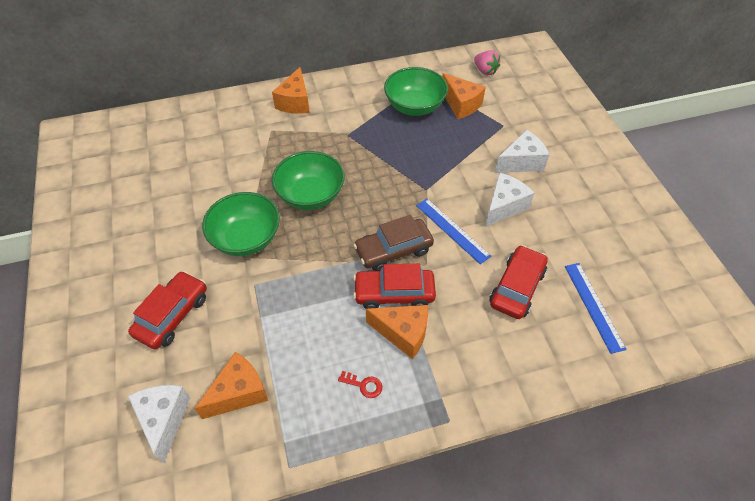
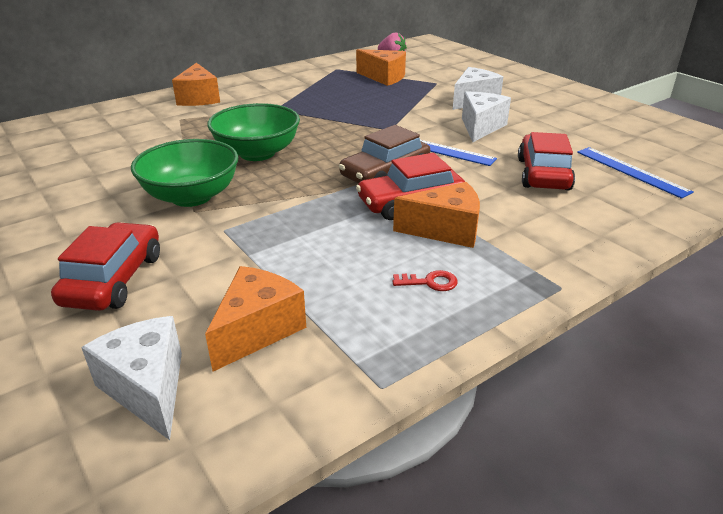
camera: 20 degrees left, 20 degrees down
(414, 106) = (336, 84): green bowl -> none

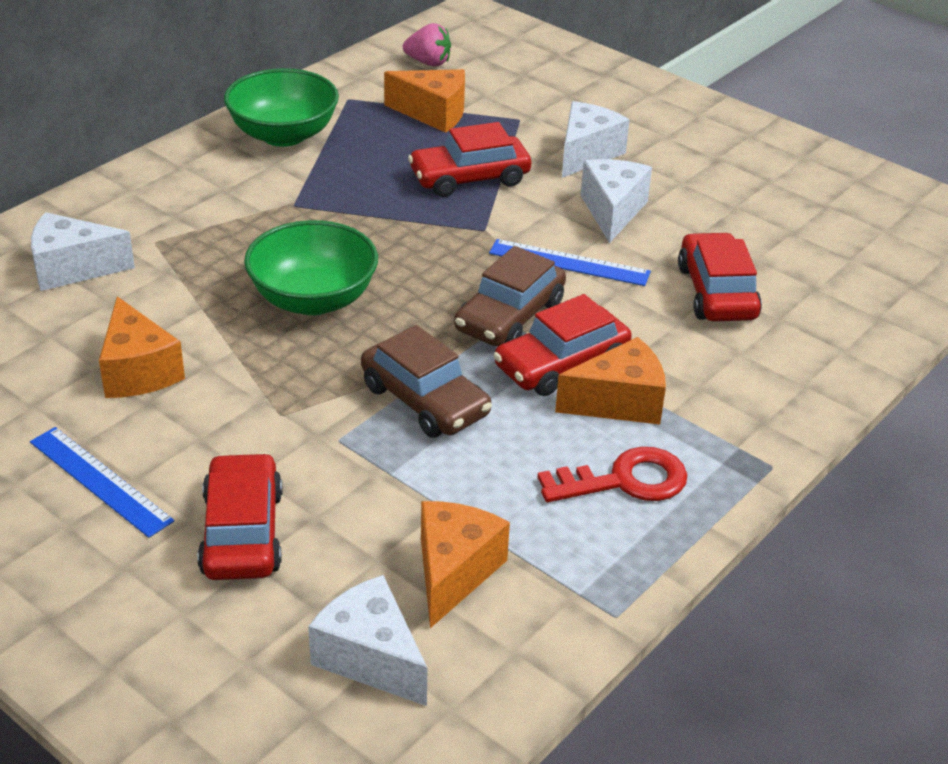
camera: 15 degrees left, 5 degrees up
(121, 126) = (72, 268): none -> white cheese
(191, 196) = (263, 390): green bowl -> green bowl (283, 135)
(199, 98) = (158, 192): orange cheese -> orange cheese (138, 371)
(299, 213) = (425, 400): none -> brown car
(392, 105) = (469, 178): none -> red car
(429, 282) = (624, 481): red key -> red key, size x1.95
(631, 171) = (826, 274): blue ruler -> blue ruler (100, 481)

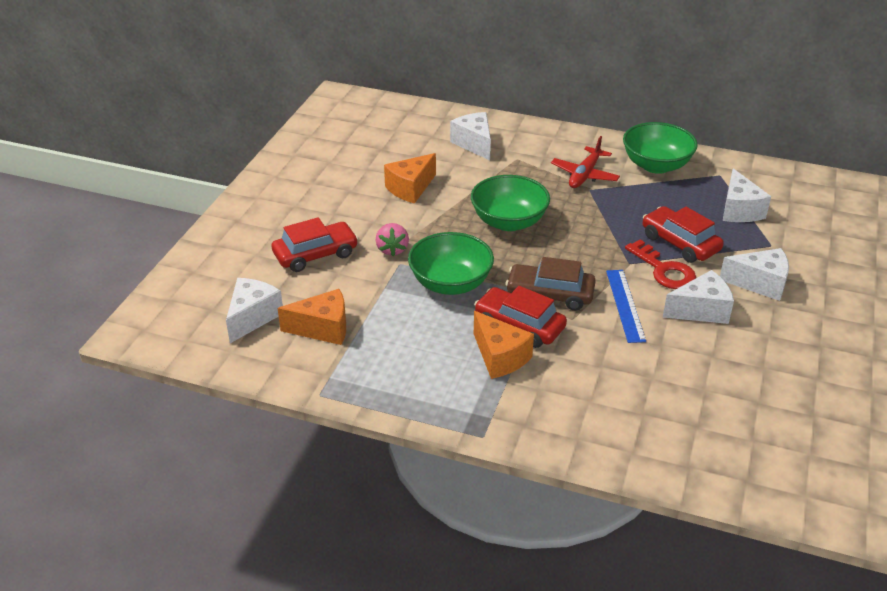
camera: 70 degrees right, 0 degrees up
(100, 481) = (327, 204): blue ruler -> none
(254, 197) = (584, 175): none -> red plane
(425, 400) = (450, 283): brown car -> green bowl
(428, 63) = (798, 192): pink strawberry -> pink strawberry (392, 249)
(433, 113) = (739, 210): orange cheese -> white cheese
(624, 481) = (430, 374): red key -> red key (664, 270)
(716, 292) = (648, 377): red car -> none

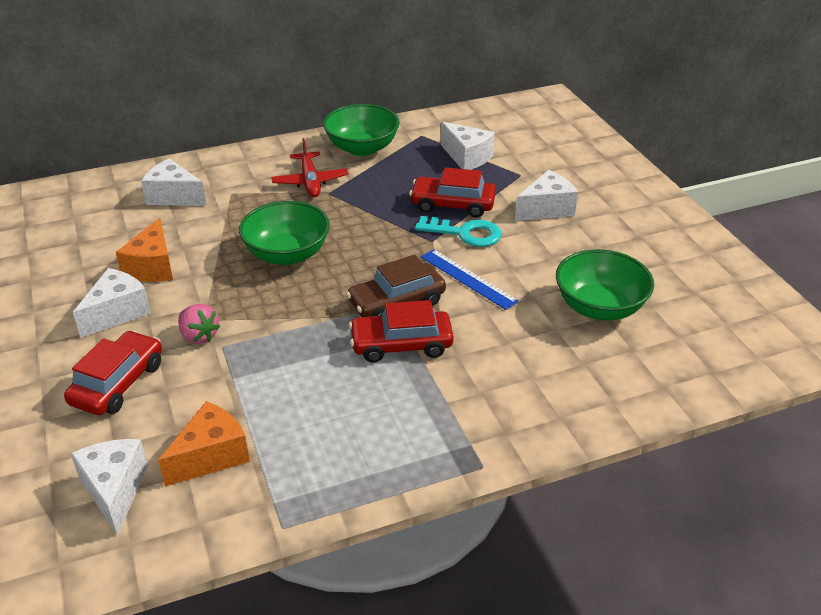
camera: 40 degrees left, 0 degrees up
(450, 283) = (295, 339): green bowl -> green bowl (599, 307)
(500, 357) = (416, 383): orange cheese -> none
(664, 270) = (465, 233): red key -> turquoise key
(701, 310) = (529, 252): white cheese -> white cheese (117, 313)

